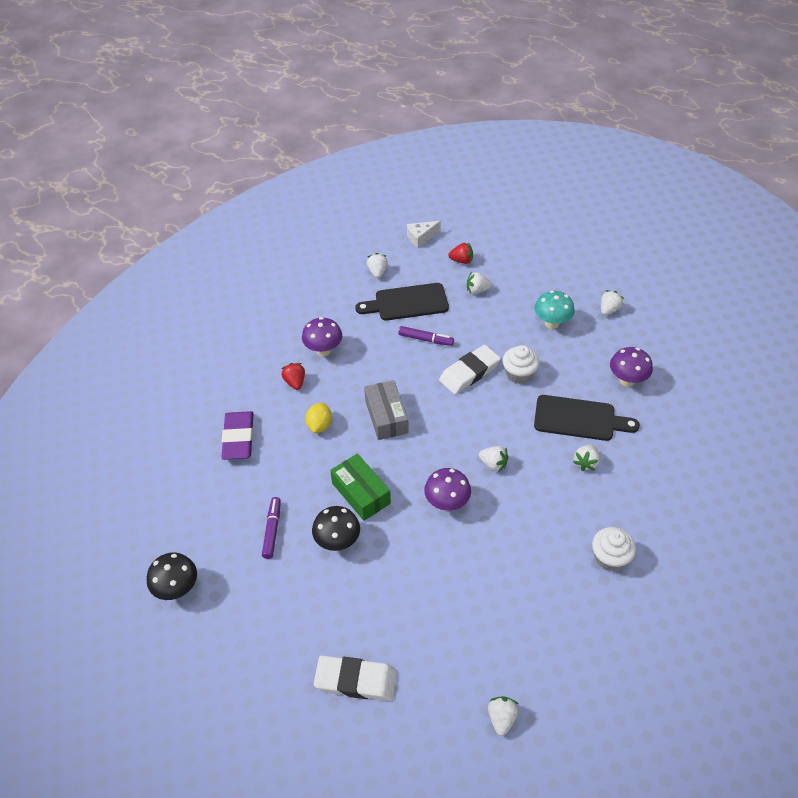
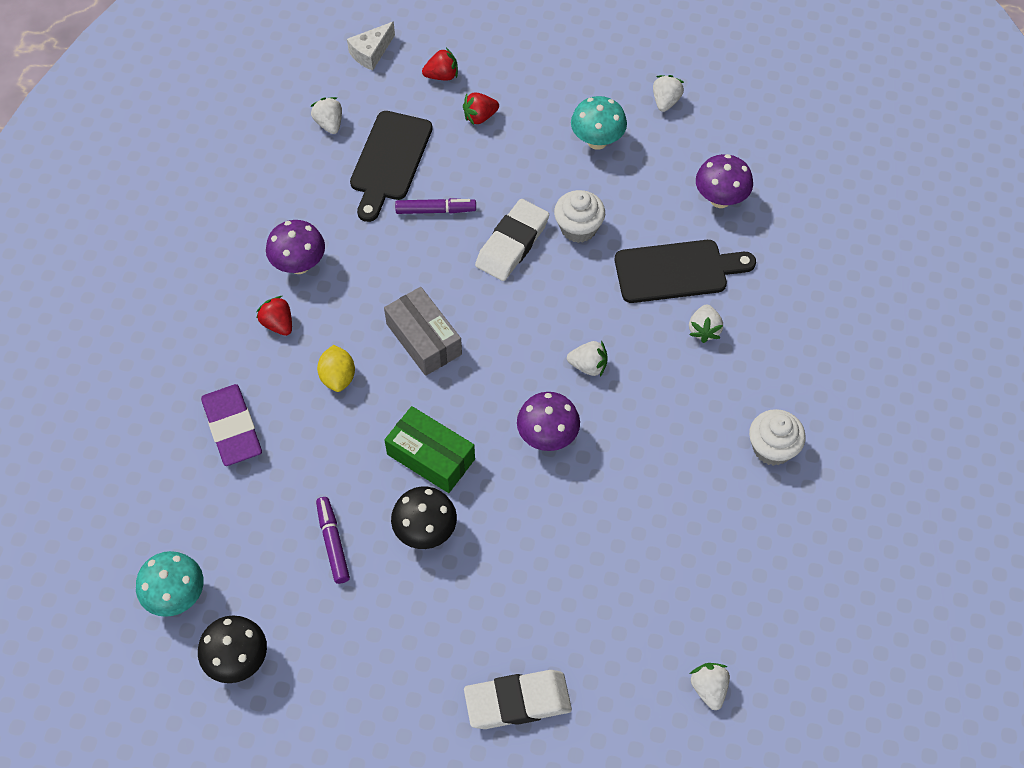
camera: 20 degrees left, 10 degrees up
(156, 534) = (177, 596): none -> turquoise mushroom
(407, 302) = (389, 161): black cutting board -> black cutting board turned 45 degrees counterclockwise
(477, 290) = (480, 117): white strawberry -> red strawberry

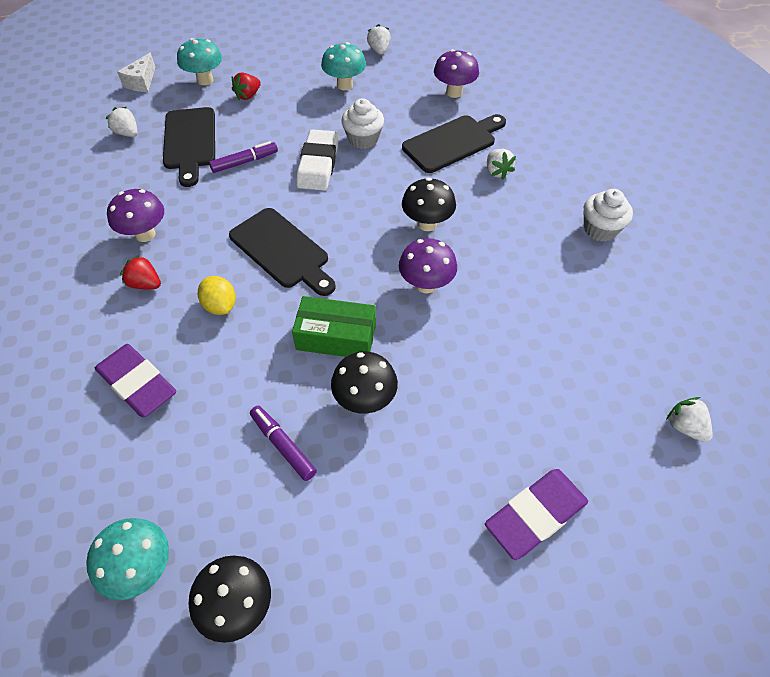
camera: 25 degrees left, 5 degrees down
(424, 339) = (282, 251): grey box -> black cutting board
(442, 75) = (205, 80): red strawberry -> turquoise mushroom
(517, 701) = (535, 515): white eraser -> purple eraser
(588, 366) = (427, 224): white strawberry -> black mushroom

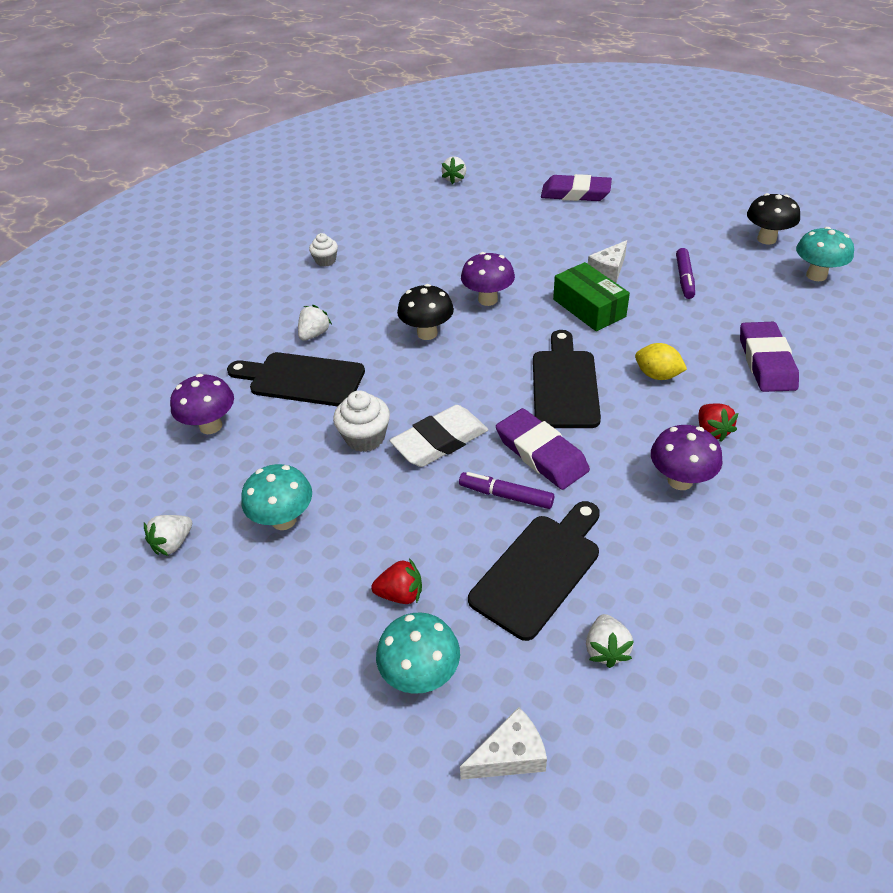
camera: 130 degrees left, 10 degrees down
(220, 305) = (657, 375): yellow lemon -> yellow lemon turned 75 degrees counterclockwise
(249, 196) = (541, 453): none -> purple eraser
(365, 400) = (608, 270): black mushroom -> white cheese
(600, 229) = (325, 261): white cupcake -> white cupcake, size x0.66

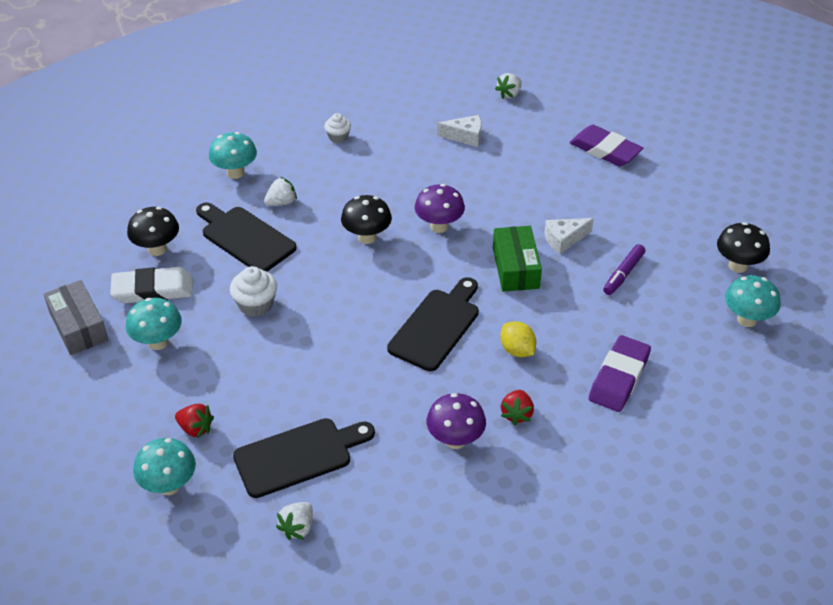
camera: 25 degrees right, 0 degrees up
(173, 543) = (78, 327): white strawberry -> grey box
(211, 426) = (157, 249): purple mushroom -> black mushroom
(244, 325) = (235, 173): none -> turquoise mushroom
(440, 441) = (306, 331): white eraser -> white eraser (153, 290)
(506, 495) = (319, 393): purple marker -> none
(510, 755) = (185, 559): white cheese -> white cheese (465, 137)
(541, 453) = (371, 373): purple eraser -> none

